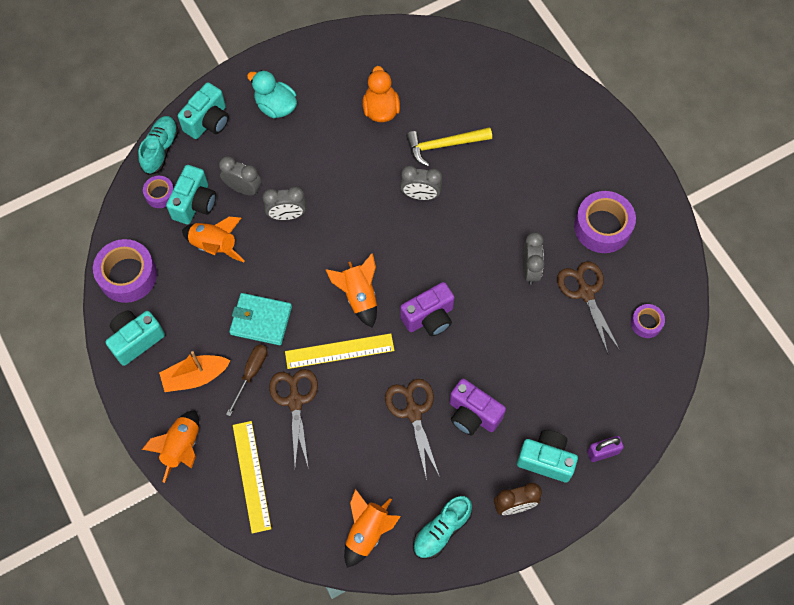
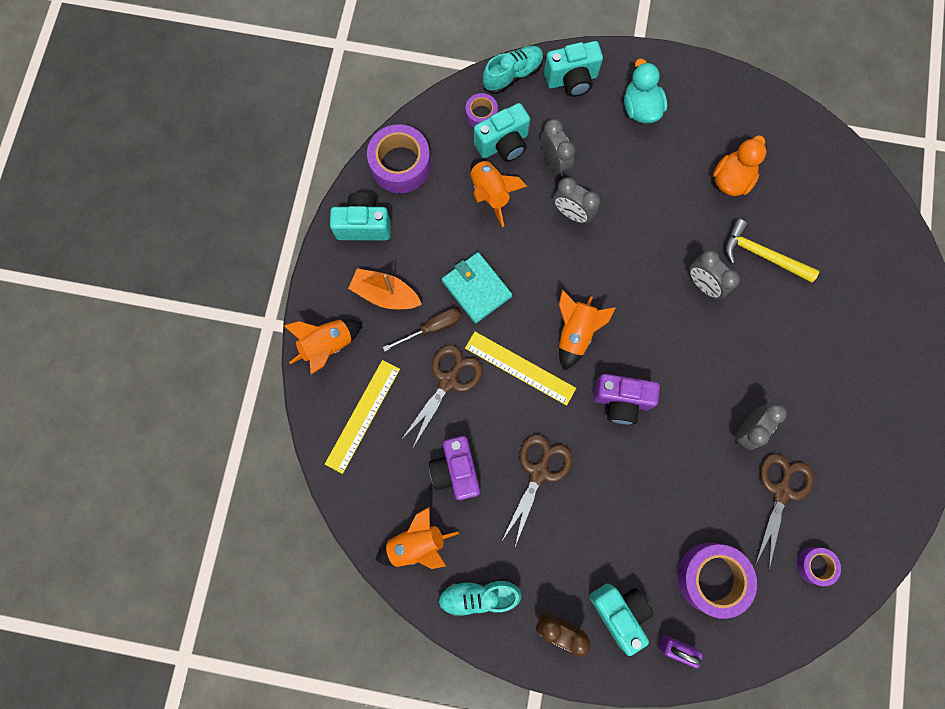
camera: 40 degrees right, 10 degrees up
(473, 414) = (588, 517): purple camera -> purple camera (456, 470)
(602, 227) = (848, 444): purple tape -> purple tape (711, 578)

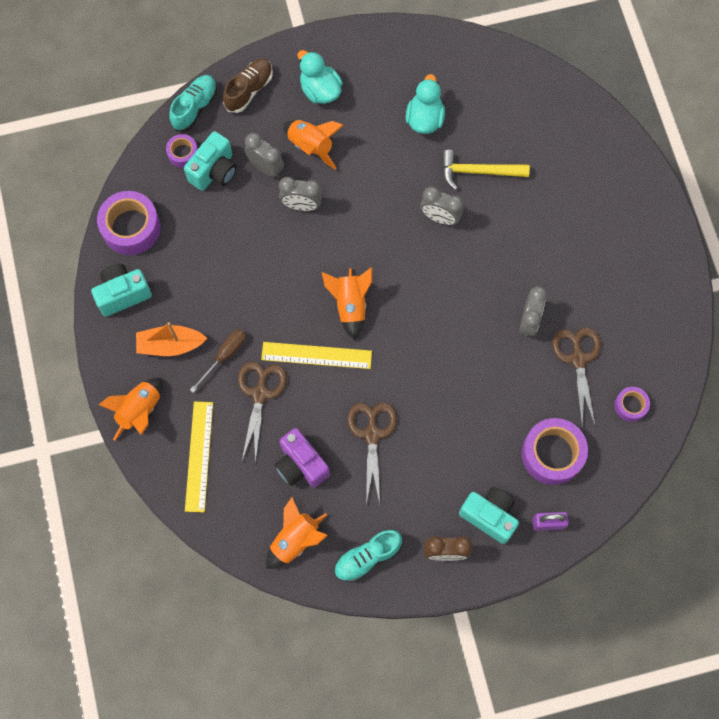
camera: 25 degrees left, 5 degrees down
(476, 289) = (248, 305): turquoise wallet -> none
(490, 193) = (222, 218): orange rocket -> orange rocket (311, 146)
(571, 80) = (249, 90): turquoise camera -> brown shoe
(621, 400) = (414, 344): purple camera -> none
(731, 180) = (424, 119): orange duck -> turquoise duck

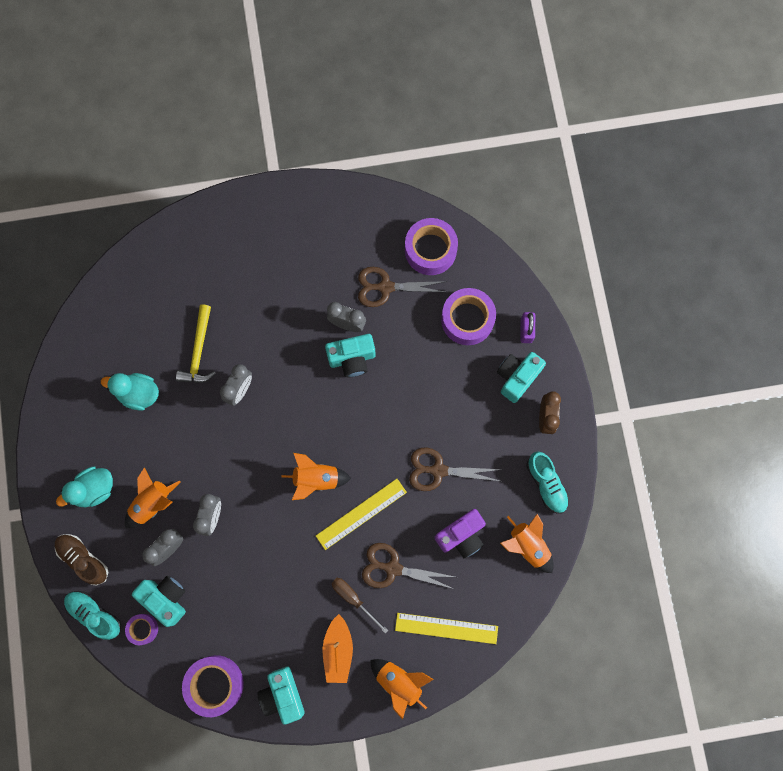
camera: 85 degrees left, 5 degrees up
(316, 355) = (361, 514): yellow ruler -> yellow ruler turned 45 degrees clockwise
(489, 330) = (352, 359): none -> turquoise camera
(630, 405) = (430, 250): purple tape -> purple tape, size x1.88

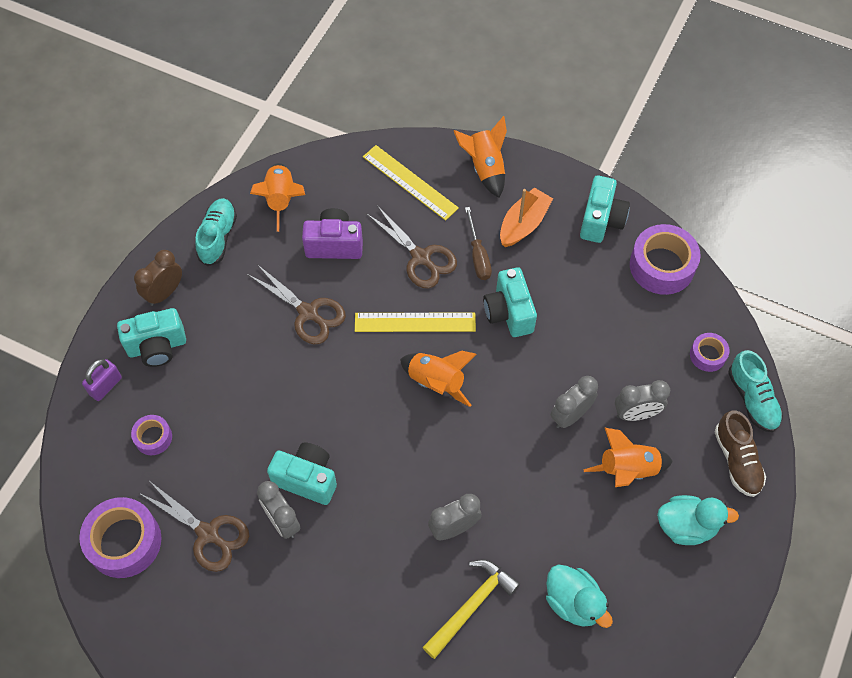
camera: 145 degrees left, 15 degrees down
(166, 598) = (667, 368): turquoise camera -> turquoise camera (509, 313)
(467, 319) = (153, 437): purple tape -> purple tape, size x0.53

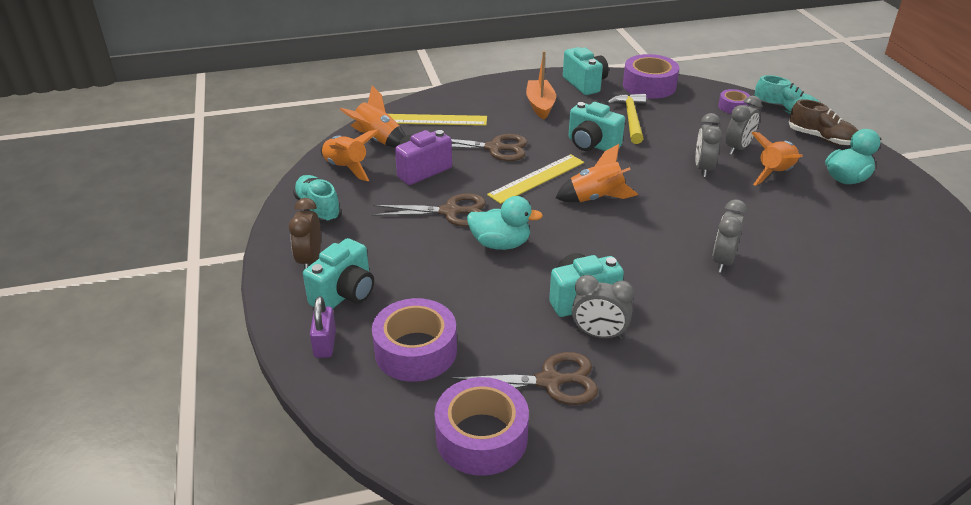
camera: 40 degrees left, 25 degrees down
(153, 437) = (415, 351): purple tape -> purple tape, size x1.88
(472, 605) = (799, 293): yellow hammer -> yellow hammer (631, 119)
(478, 255) = (532, 130): brown screwdriver -> none
(485, 168) = (478, 94): orange rocket -> orange rocket (378, 140)
(573, 602) = (852, 251): turquoise duck -> turquoise duck (500, 244)

